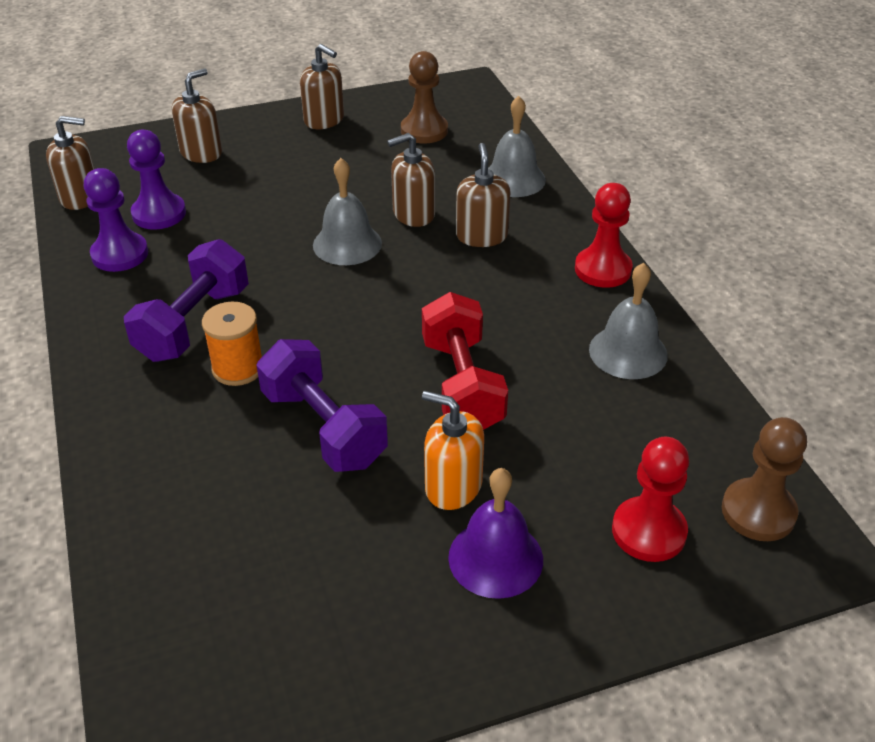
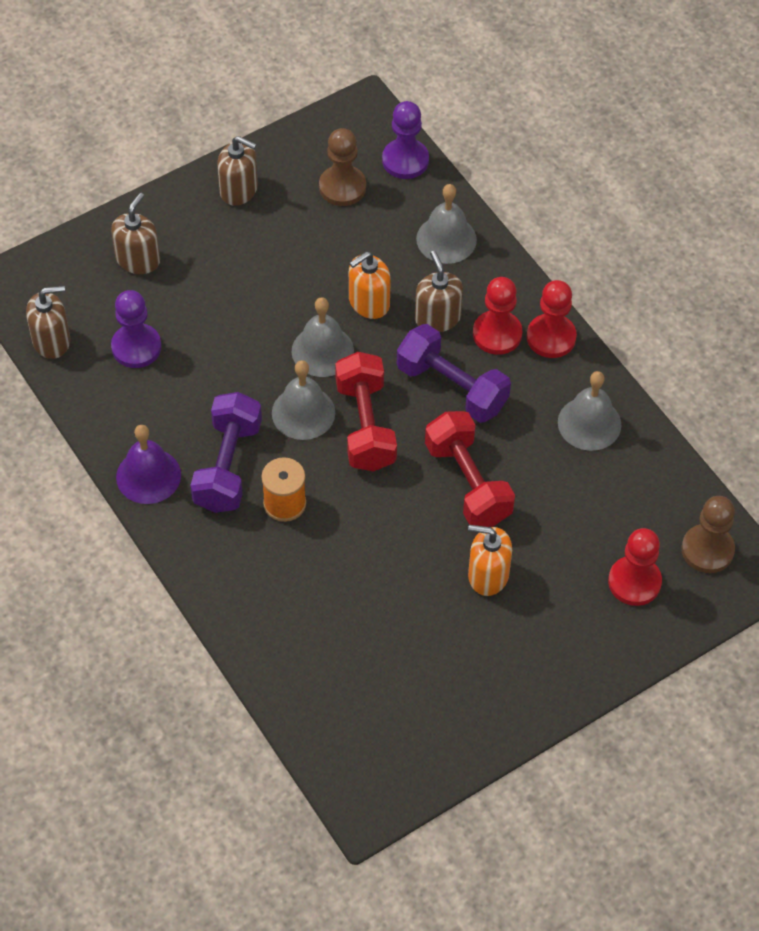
camera: 15 degrees left, 15 degrees up
(120, 254) = (125, 403): purple pawn -> purple pawn (405, 160)
(301, 291) = (303, 412): none -> grey bell
(323, 428) = (375, 545): purple dumbbell -> purple dumbbell (452, 387)
(364, 313) = (365, 425): none -> red dumbbell
(413, 214) = (369, 302): brown soap dispenser -> orange soap dispenser
(495, 558) = (534, 625): purple bell -> purple bell (148, 476)
(542, 258) = (497, 334): none -> red pawn

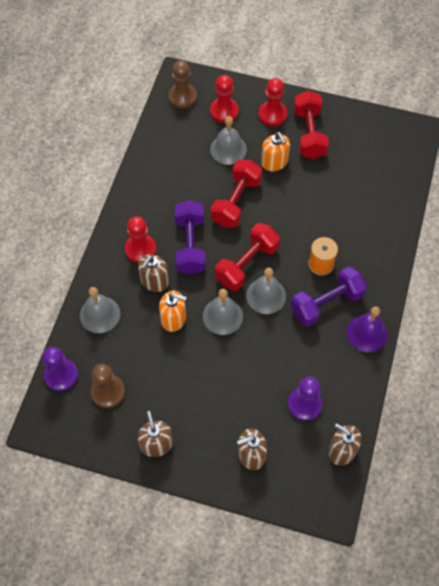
camera: 130 degrees left, 5 degrees up
(495, 656) = (309, 134): none -> red dumbbell
(551, 337) = (121, 226): red pawn -> red pawn (272, 114)
(589, 423) = (157, 178): grey bell -> grey bell (228, 149)

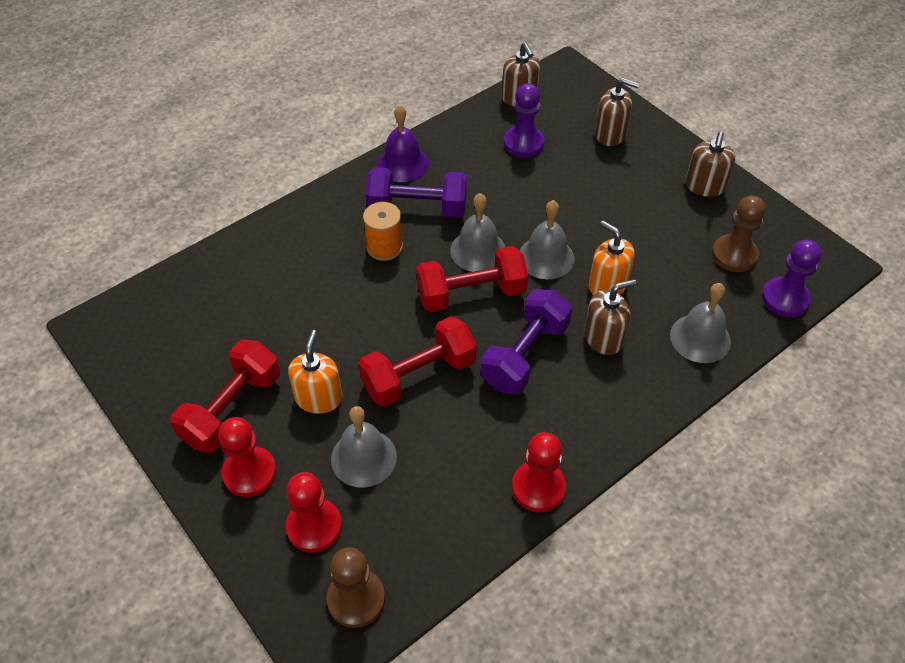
camera: 145 degrees left, 10 degrees down
(140, 249) = (596, 387): red pawn -> red pawn (538, 487)

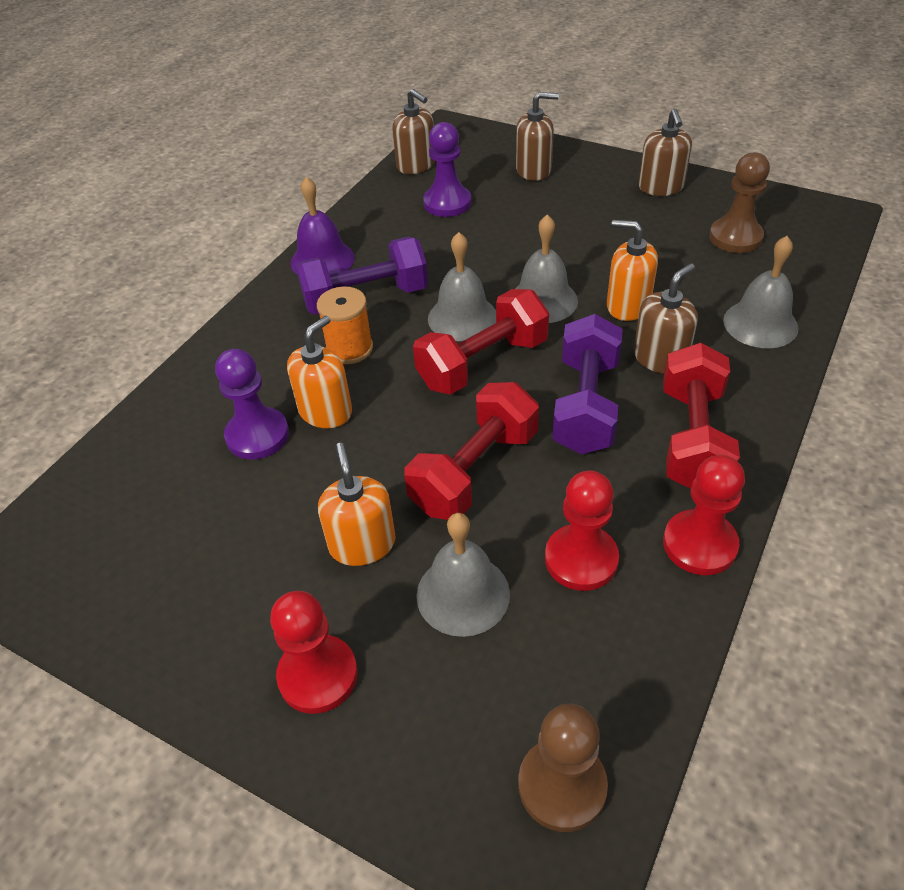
camera: 20 degrees left, 5 degrees down
(232, 409) = (250, 602): red dumbbell -> red dumbbell (692, 438)
(314, 526) = (447, 710): red pawn -> red pawn (581, 559)
(343, 291) = (325, 411): none -> orange soap dispenser
(785, 298) = (815, 260): purple pawn -> purple pawn (257, 435)

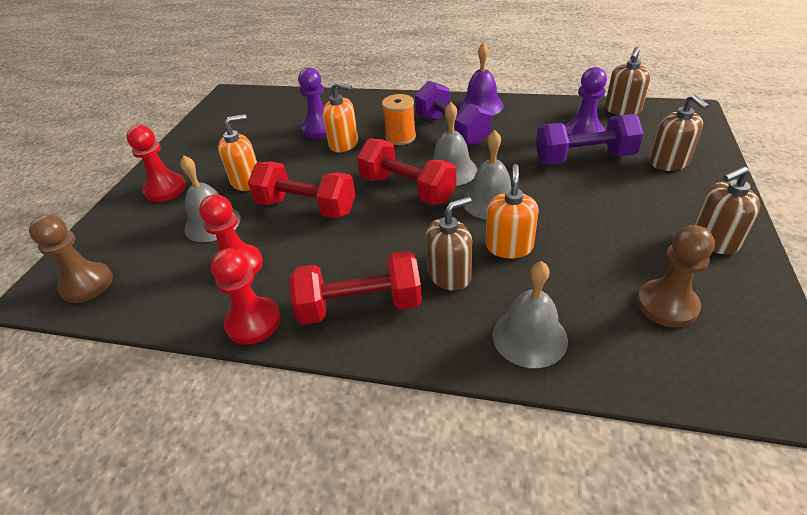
camera: 75 degrees right, 5 degrees down
(585, 405) = (380, 243): purple dumbbell -> purple dumbbell (583, 158)
(660, 358) = (449, 275): brown soap dispenser -> brown soap dispenser turned 60 degrees counterclockwise

